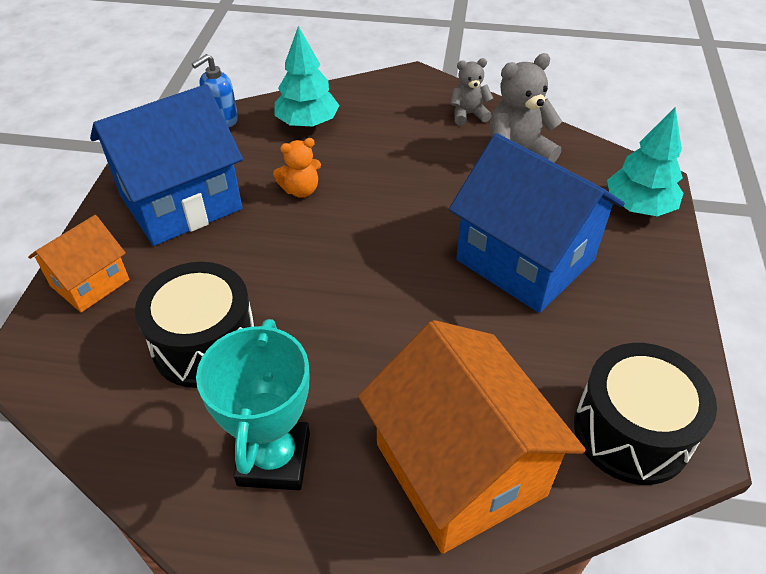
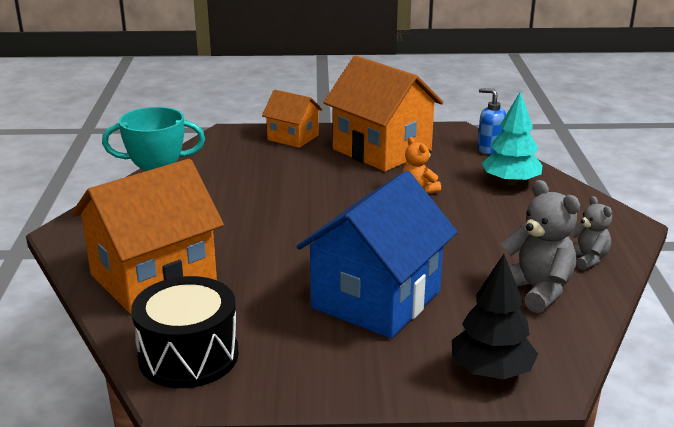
camera: 80 degrees right, 20 degrees down
(180, 202) = (382, 150): blue house -> orange house
(205, 344) = (249, 179): black drum -> none
(638, 207) = (491, 371): turquoise tree -> black tree

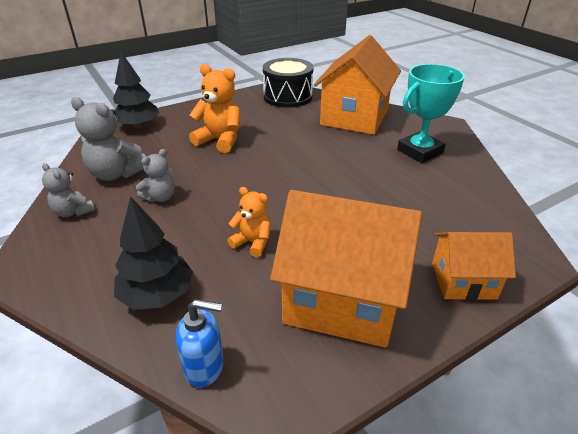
camera: 150 degrees right, 10 degrees up
(376, 299) = (220, 140): blue house -> orange teddy bear
(487, 247) = (160, 197): none -> grey teddy bear
(510, 182) = (157, 295): turquoise tree -> black tree

